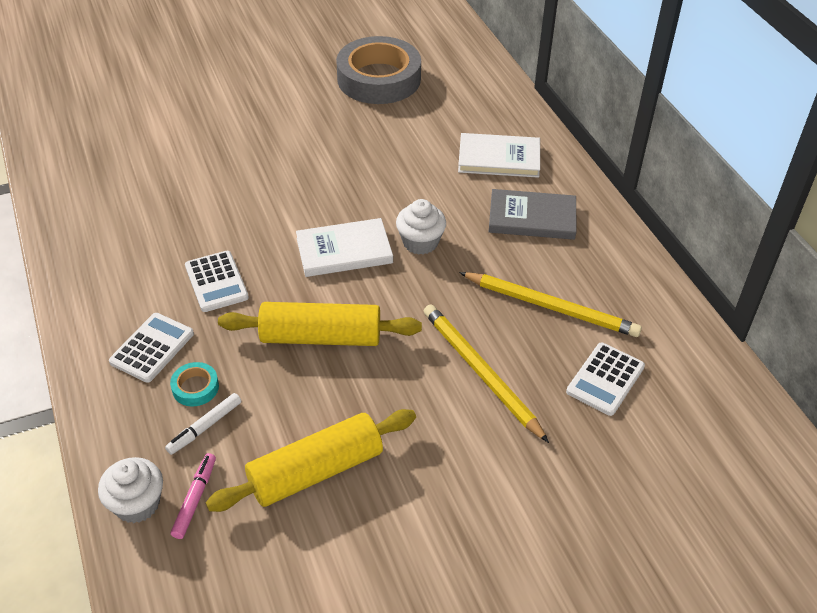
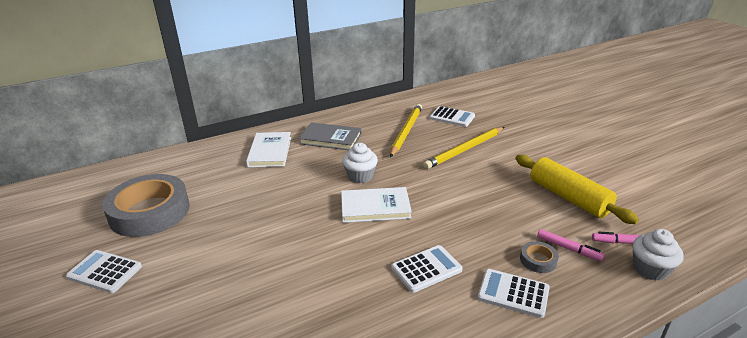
camera: 95 degrees left, 15 degrees down
(195, 387) = (538, 260): turquoise tape -> grey tape
(205, 427) = (568, 248): white marker -> pink marker
(289, 67) = (105, 272): none -> white calculator
(321, 337) = (463, 208): yellow rolling pin -> none
(344, 251) = (375, 207): white book -> white book turned 75 degrees counterclockwise
(532, 218) = (330, 139): grey book -> grey book turned 75 degrees counterclockwise

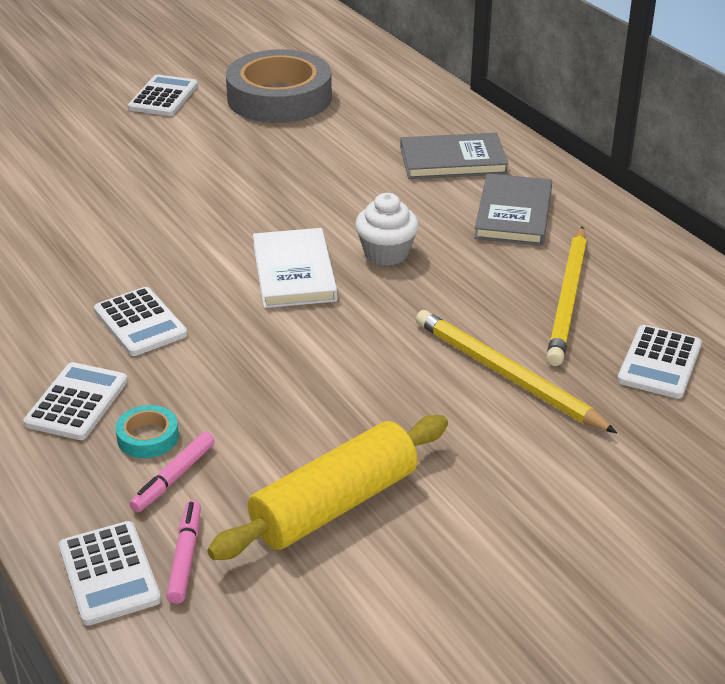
camera: 85 degrees right, 5 degrees up
(270, 152) = (453, 160): white book -> grey book
(406, 131) = (568, 299): yellow pencil -> yellow pencil turned 90 degrees clockwise
(538, 260) = (148, 437): grey tape -> turquoise tape
(650, 269) = (109, 574): white cupcake -> white calculator

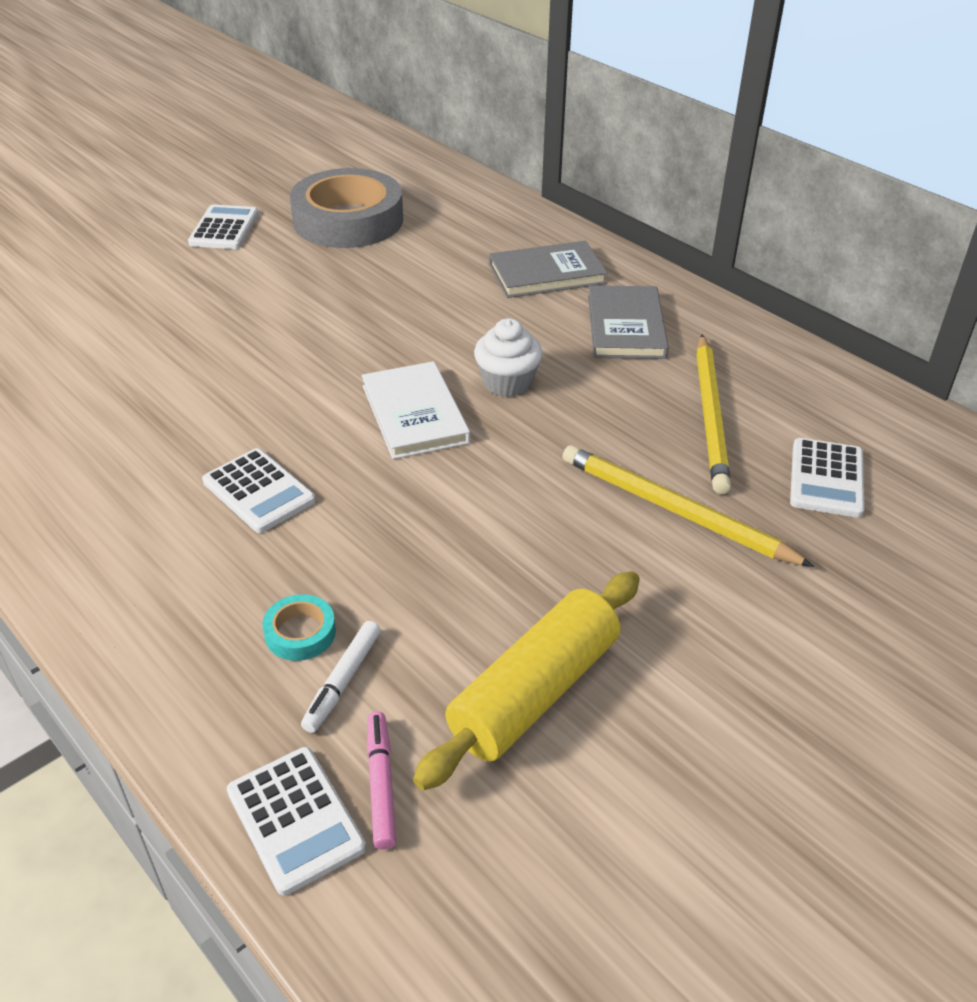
camera: 10 degrees left, 5 degrees up
(77, 402) = (208, 598): white calculator -> none
(174, 478) = (343, 681): pink marker -> white marker

